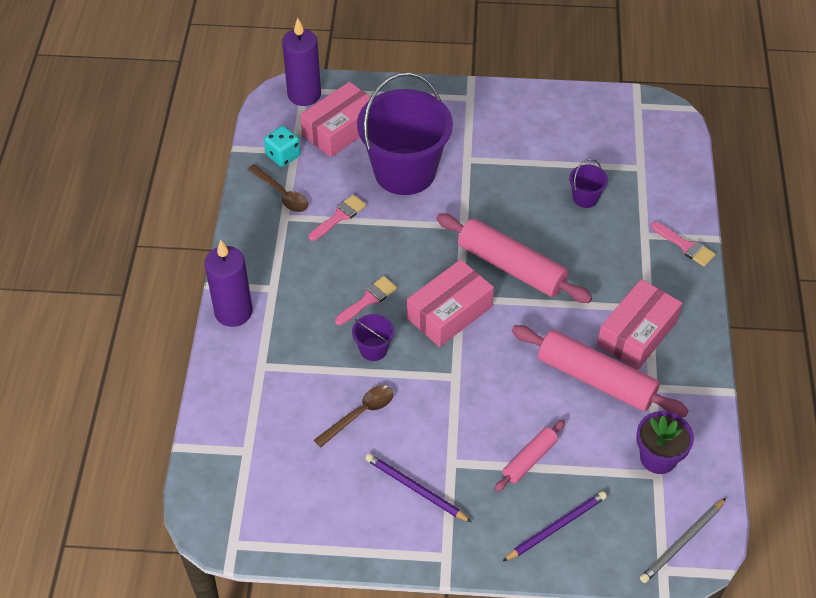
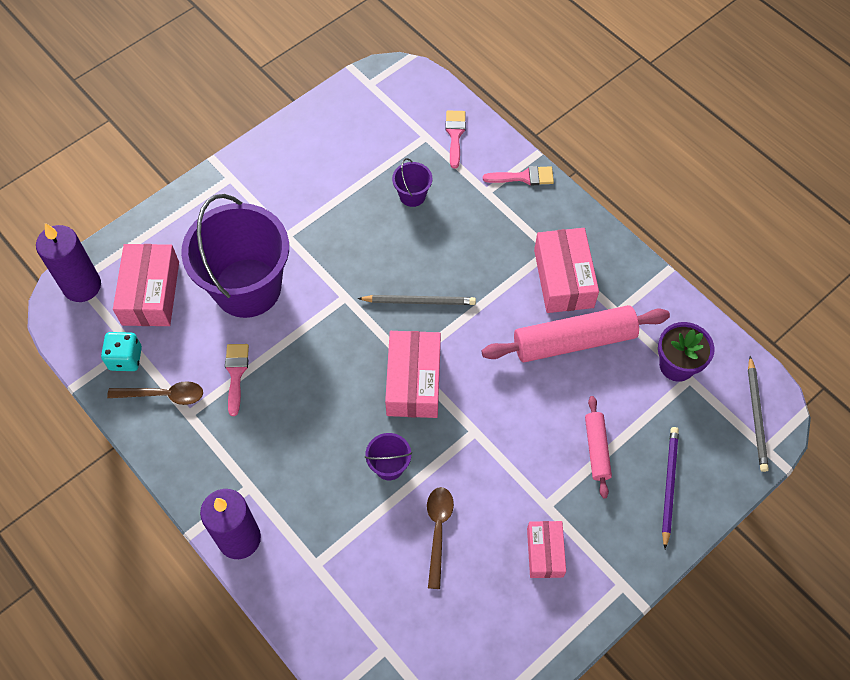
camera: 45 degrees left, 10 degrees up
(368, 299) = (339, 427): pink brush -> pink brush (455, 135)
(416, 489) = (545, 552): purple pencil -> pink box
(511, 267) = (419, 301): pink rolling pin -> grey pencil

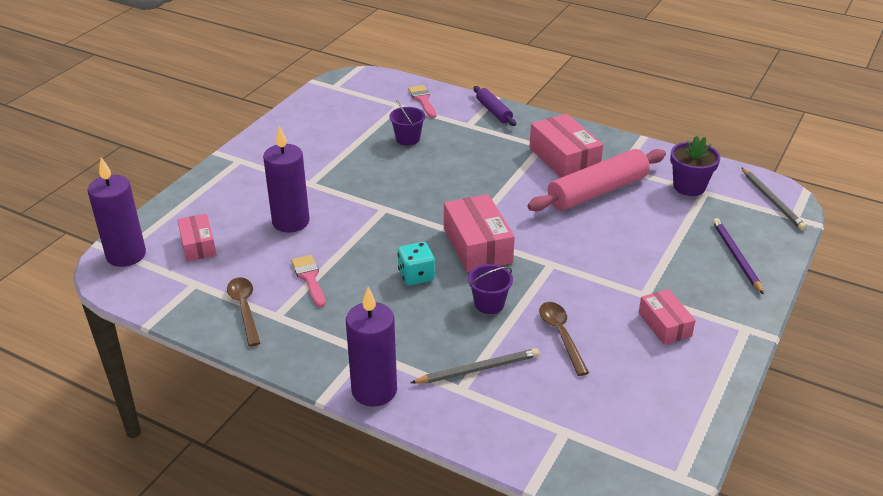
camera: 20 degrees left, 25 degrees down
(125, 358) = (193, 293): turquoise dice -> turquoise dice (416, 276)
(150, 293) = (198, 245): pink box -> pink box, size x0.61
(163, 395) = (244, 309): brown spoon -> brown spoon turned 90 degrees counterclockwise
(247, 288) = (291, 222): purple bucket -> purple candle
(419, 301) = (451, 197): grey pencil -> grey pencil (477, 369)
(523, 177) = (493, 111): pink brush -> purple rolling pin
(596, 449) = (661, 250): pink rolling pin -> none

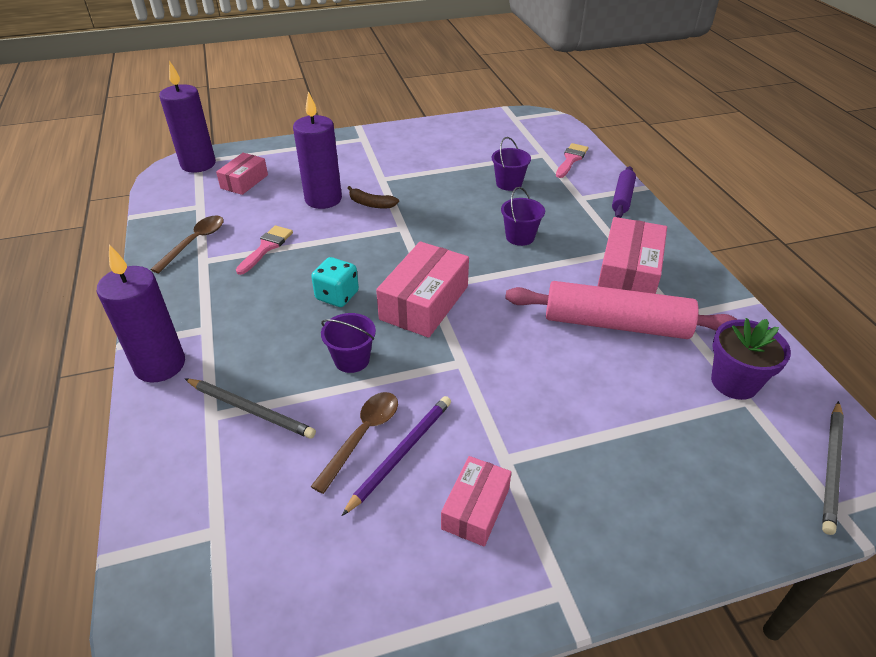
camera: 45 degrees right, 5 degrees up
(334, 205) = (371, 204): none -> brown banana
(470, 171) = (520, 237): none -> purple bucket
(736, 257) = (678, 499): purple pencil -> purple pencil (401, 453)

